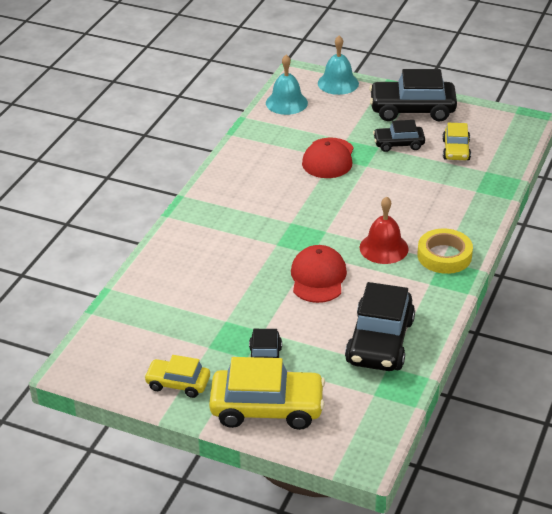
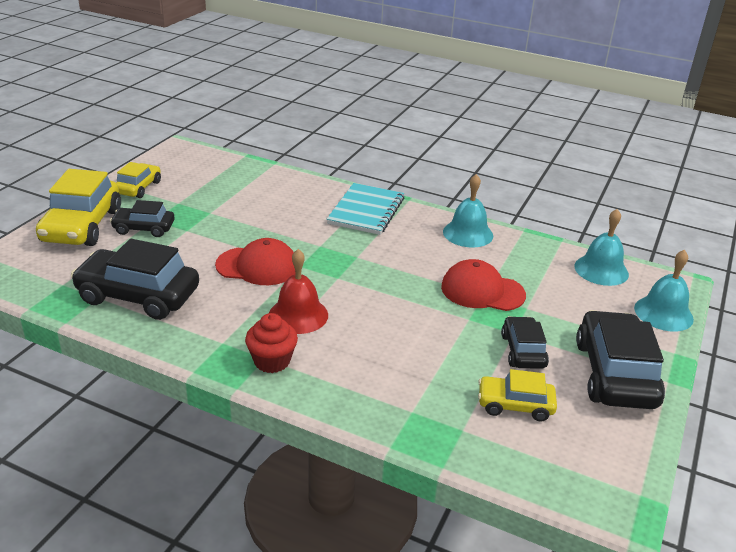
camera: 90 degrees right, 5 degrees down
(209, 220) = (366, 211): none -> turquoise notebook
(242, 163) = (468, 233): none -> turquoise bell
(444, 256) = (272, 361): yellow tape -> red cupcake

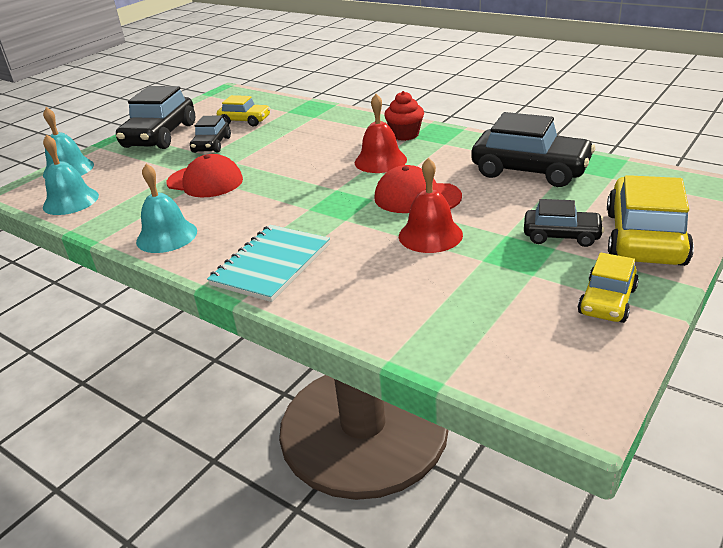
camera: 165 degrees left, 0 degrees up
(247, 231) = (430, 235): none -> red bell

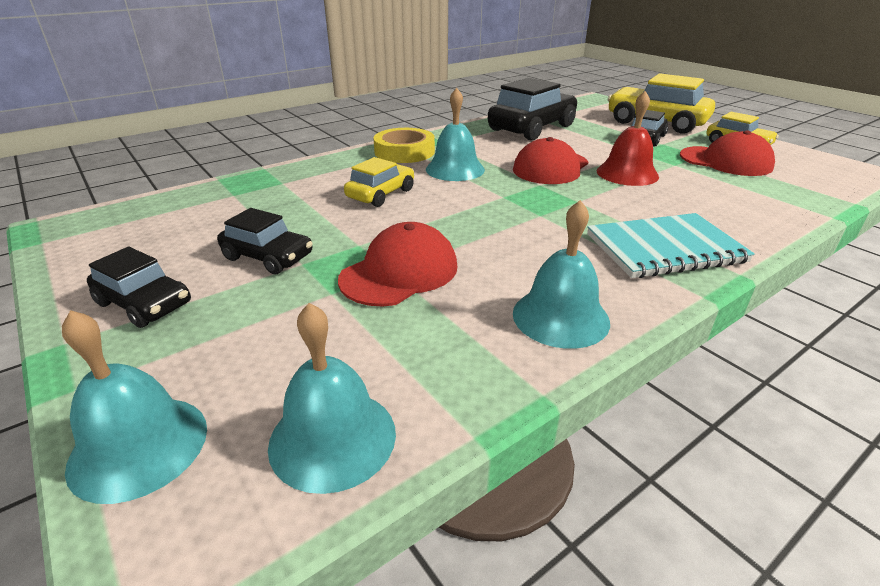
camera: 75 degrees left, 0 degrees up
(160, 135) = (144, 303): black car -> black car, size x0.57
(245, 121) = (216, 224): yellow car -> yellow car (381, 194)
(271, 265) = (664, 248): turquoise notebook -> turquoise notebook turned 60 degrees counterclockwise
(380, 161) = (455, 169): red bell -> turquoise bell
(405, 135) = (404, 152): red cupcake -> yellow tape
(522, 292) = (725, 161): none -> red cap

